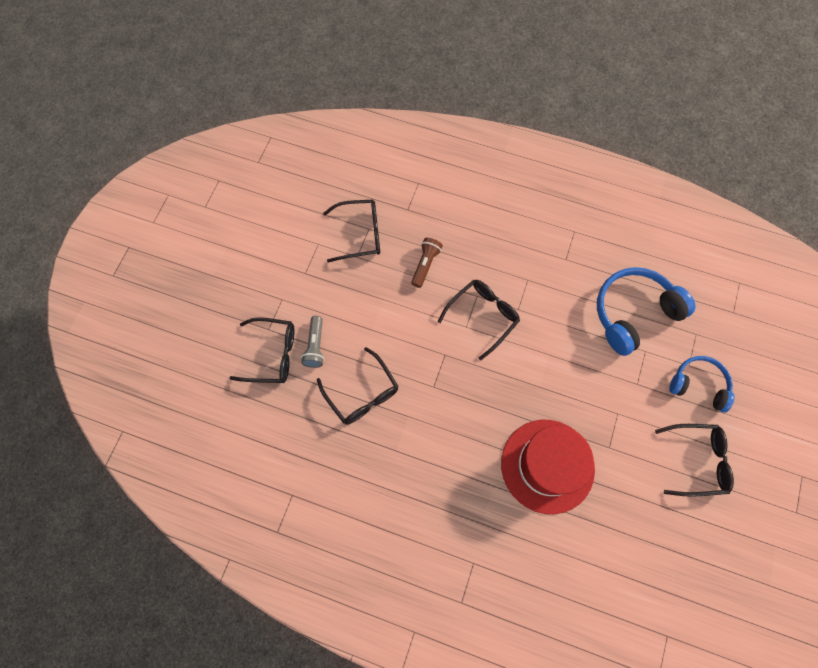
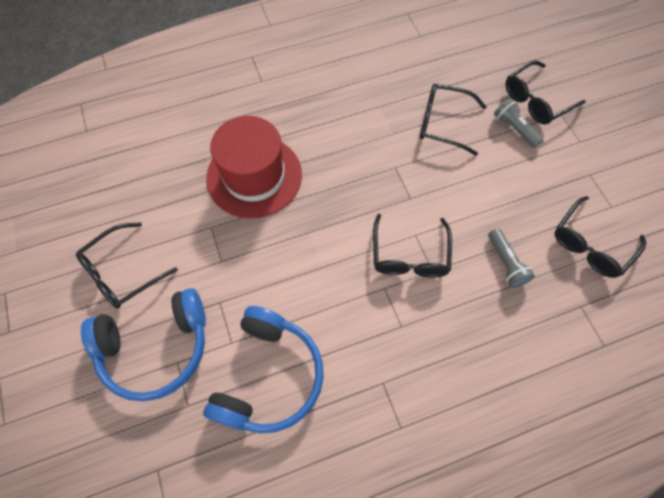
camera: 140 degrees right, 5 degrees down
(425, 265) = (506, 263): brown flashlight -> grey flashlight
(699, 385) = (156, 348): blue headphones -> blue headphones, size x1.58

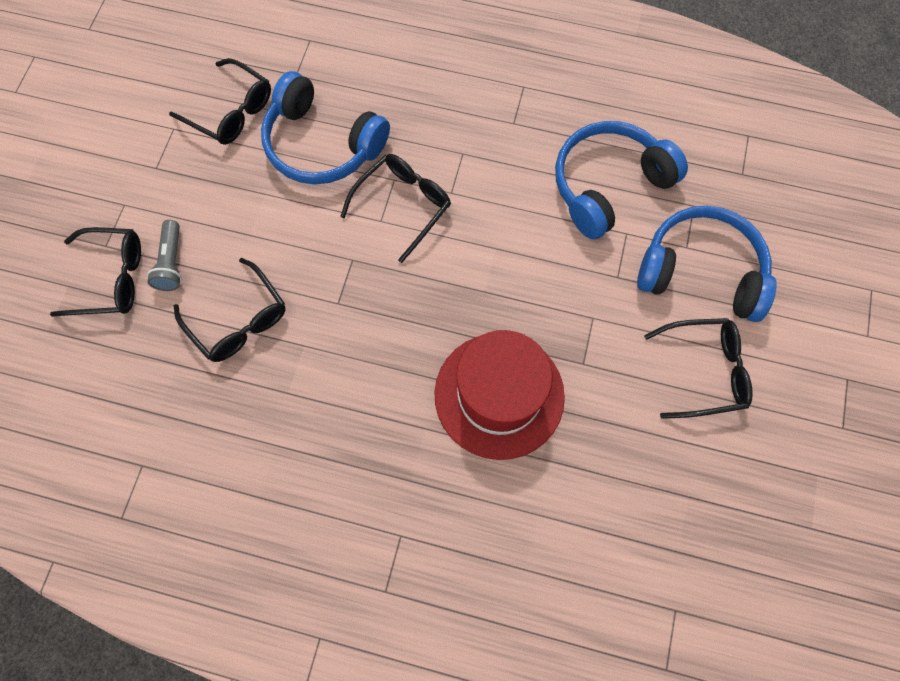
camera: 145 degrees left, 5 degrees up
(506, 263) = (322, 144): grey flashlight -> blue headphones
(590, 244) = (231, 111): black glasses -> black glasses turned 45 degrees clockwise

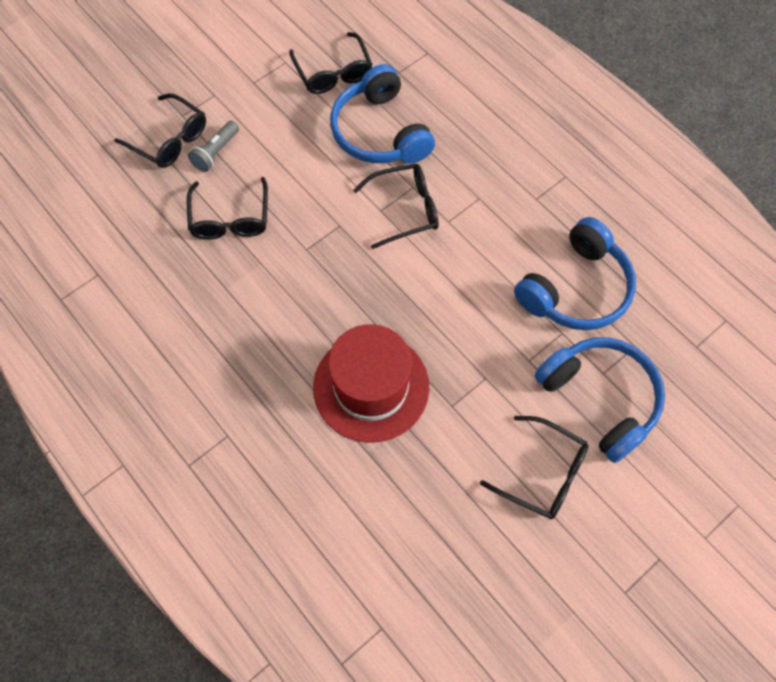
camera: 35 degrees right, 5 degrees down
(608, 185) = (576, 288): blue headphones -> blue headphones turned 135 degrees clockwise

